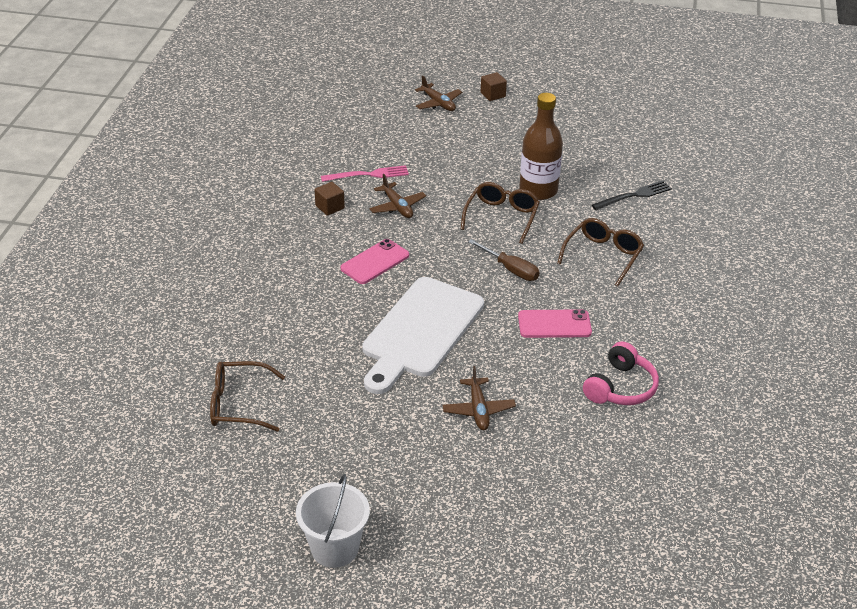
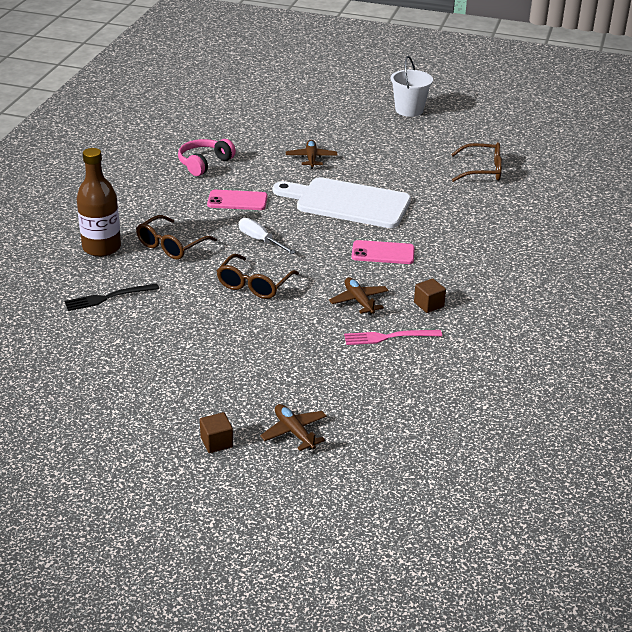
camera: 175 degrees left, 5 degrees down
(375, 262) = (383, 253): pink phone -> pink phone turned 45 degrees clockwise
(420, 331) = (347, 202): white cutting board -> white cutting board turned 105 degrees counterclockwise
(511, 269) = (260, 240): brown screwdriver -> white screwdriver
(538, 190) = (207, 309): brown bottle -> brown bottle (101, 248)

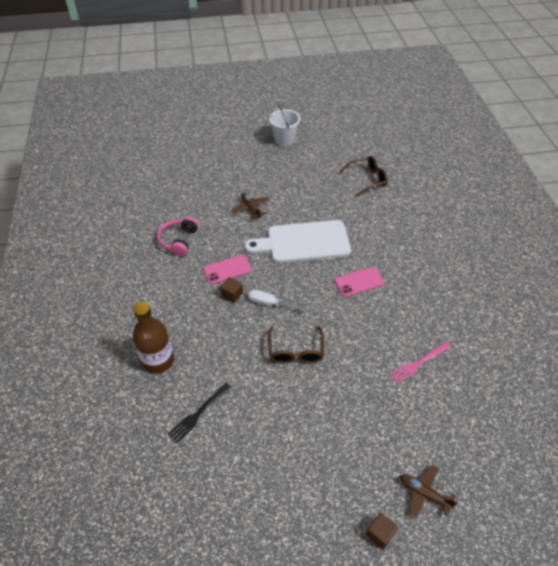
camera: 25 degrees left, 15 degrees up
(171, 245) = (210, 336): brown glasses -> none
(359, 301) = (375, 336): brown plane -> none
(428, 304) = (421, 319): brown cube -> brown cube (232, 294)

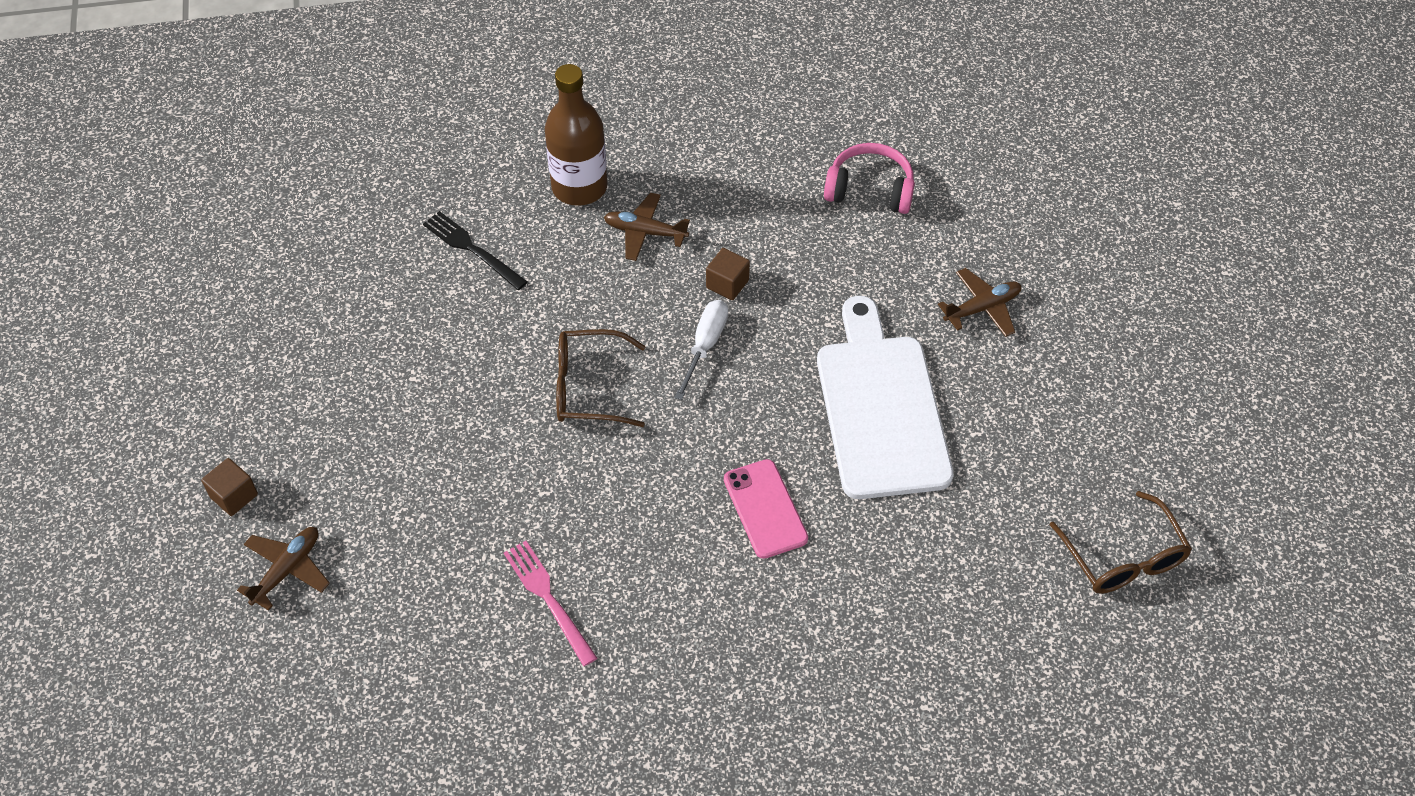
camera: 90 degrees right, 5 degrees up
(195, 329) = (645, 232): none -> brown plane
(227, 269) = (793, 273): pink phone -> none
(284, 139) = (1257, 374): white bucket -> none

